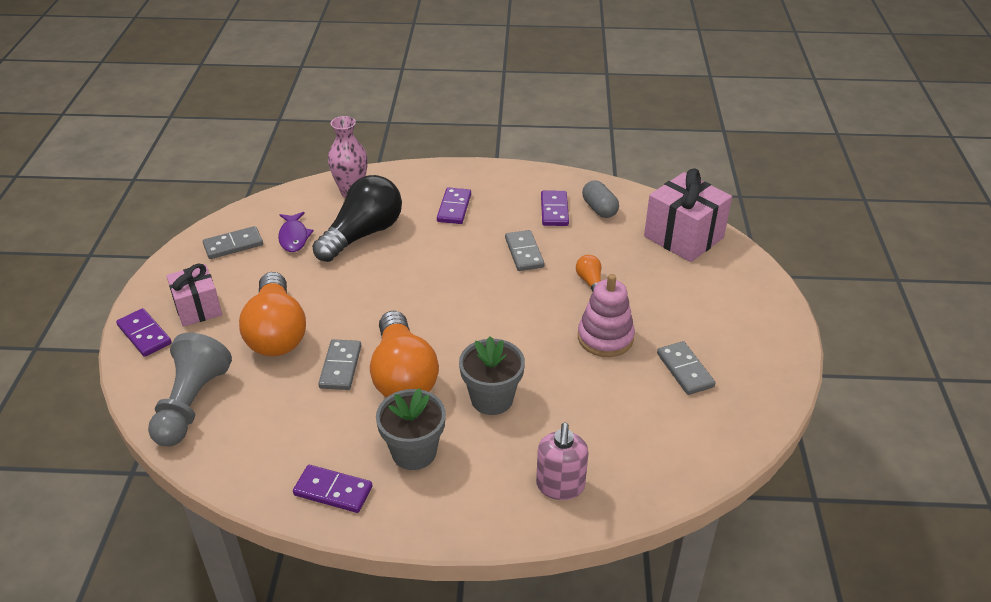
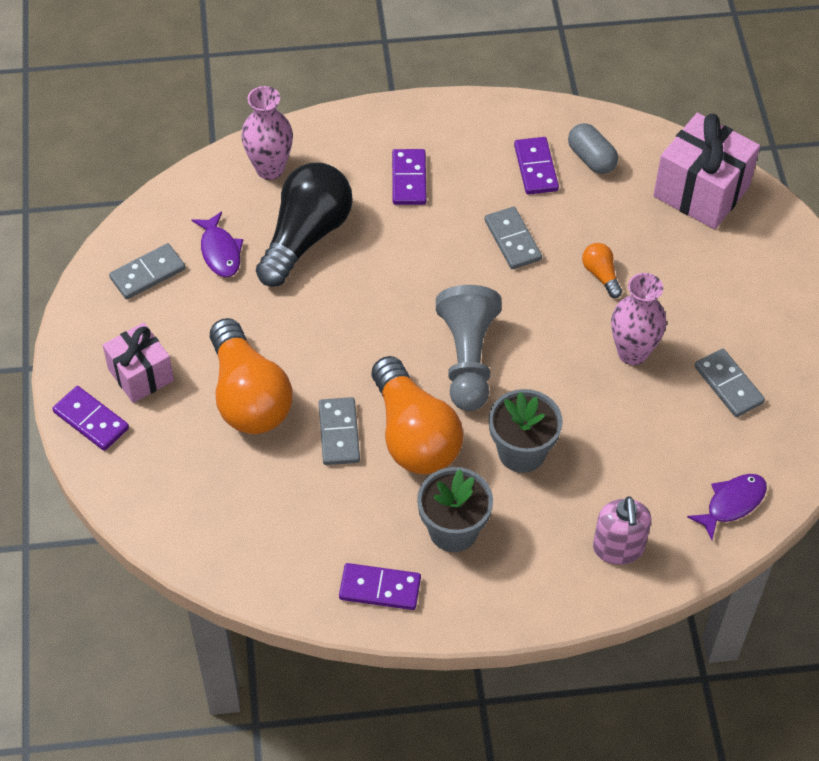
camera: 10 degrees left, 15 degrees up
(191, 404) = (185, 505): grey pawn -> grey pawn (467, 359)
(605, 338) = (632, 353): pink stacking toy -> pink vase
(673, 462) = (732, 503): none -> purple fish

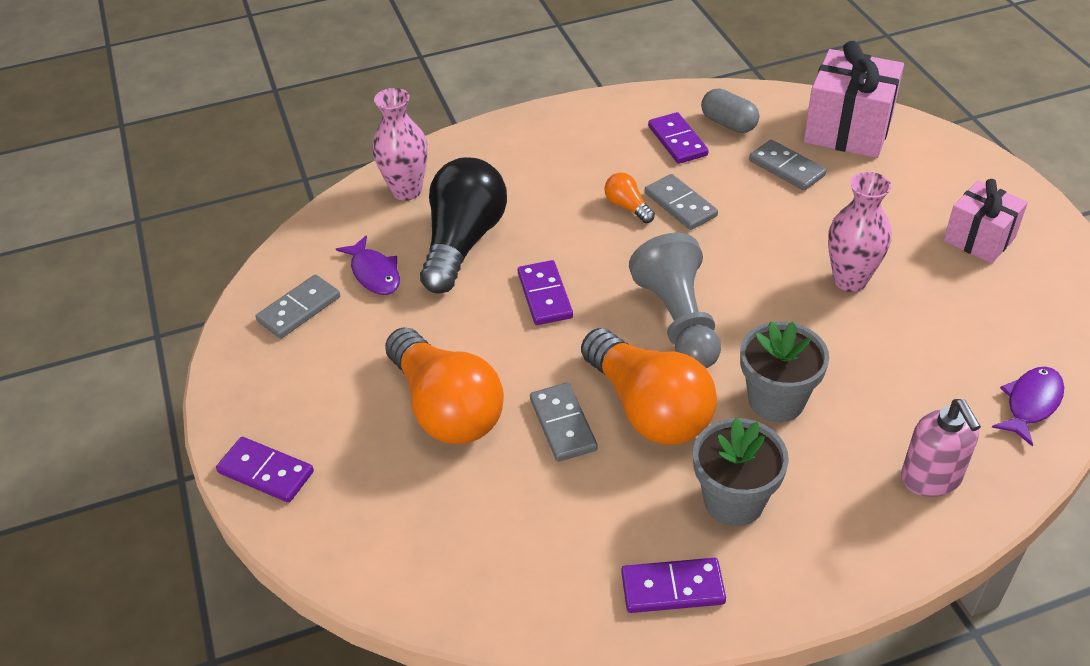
camera: 10 degrees left, 10 degrees down
(141, 375) = (315, 411): pink gift -> pink gift (979, 239)
(409, 179) = (554, 173): purple domino -> purple domino (545, 295)
(601, 275) = (784, 217): orange light bulb -> orange light bulb (627, 207)
(728, 385) = (964, 289): grey domino -> grey domino (787, 168)

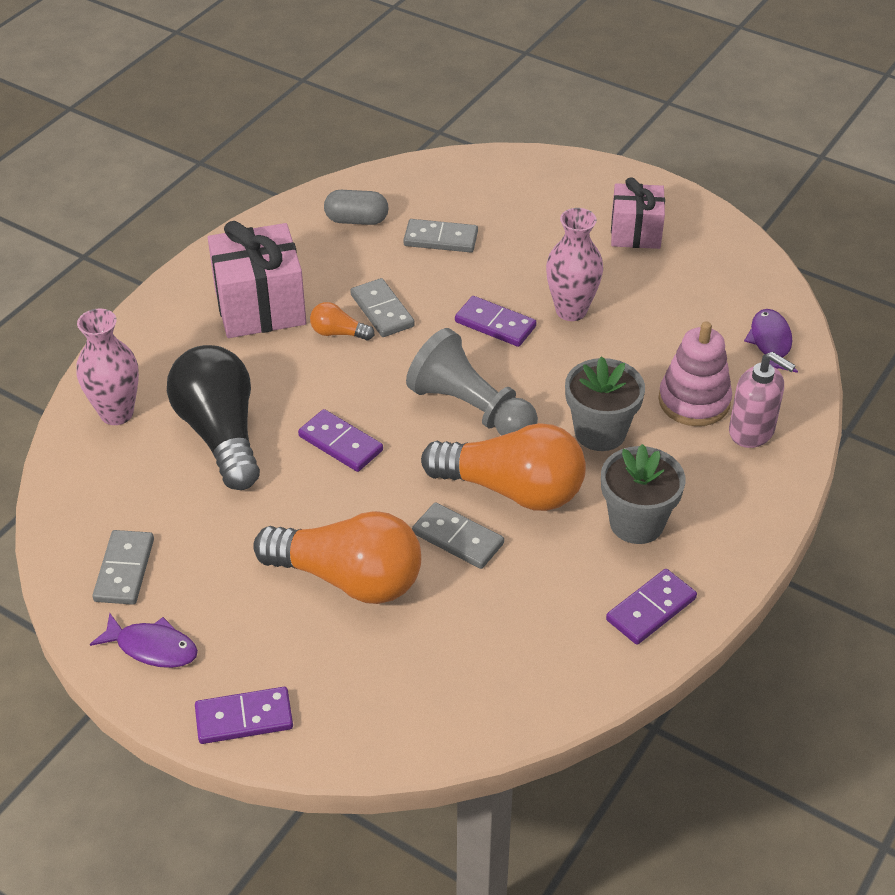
camera: 40 degrees left, 0 degrees up
(374, 273) = (164, 502): purple fish -> purple fish (152, 647)
(677, 141) = (326, 255): purple domino -> purple domino (495, 324)
(680, 205) = (382, 311): grey domino -> grey domino turned 45 degrees clockwise
(848, 130) = (460, 184): pink gift -> pink gift (260, 307)
(896, 419) = (694, 401): none -> pink stacking toy

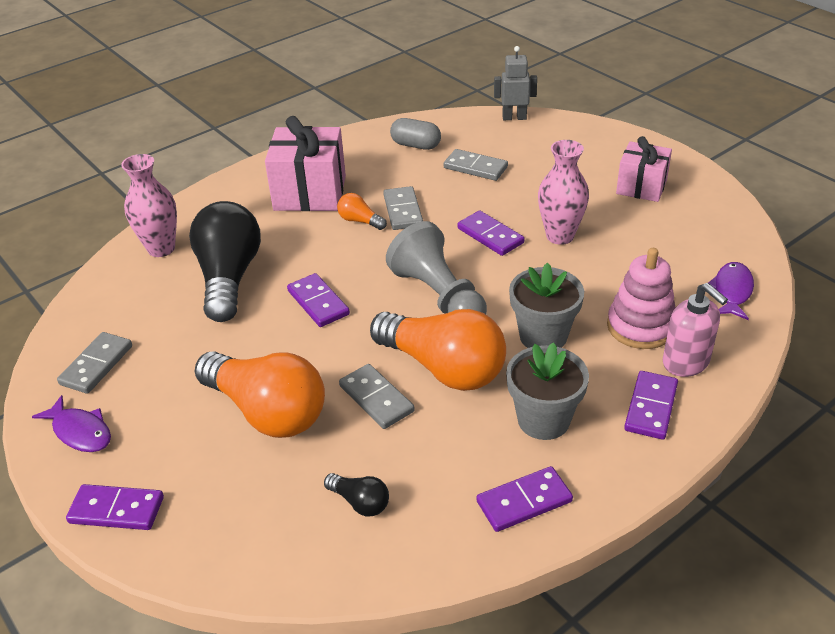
camera: 20 degrees right, 5 degrees down
(457, 163) = (514, 117): none -> grey robot
(492, 649) = (360, 502): none -> black light bulb
(734, 486) = (650, 407): none -> purple domino

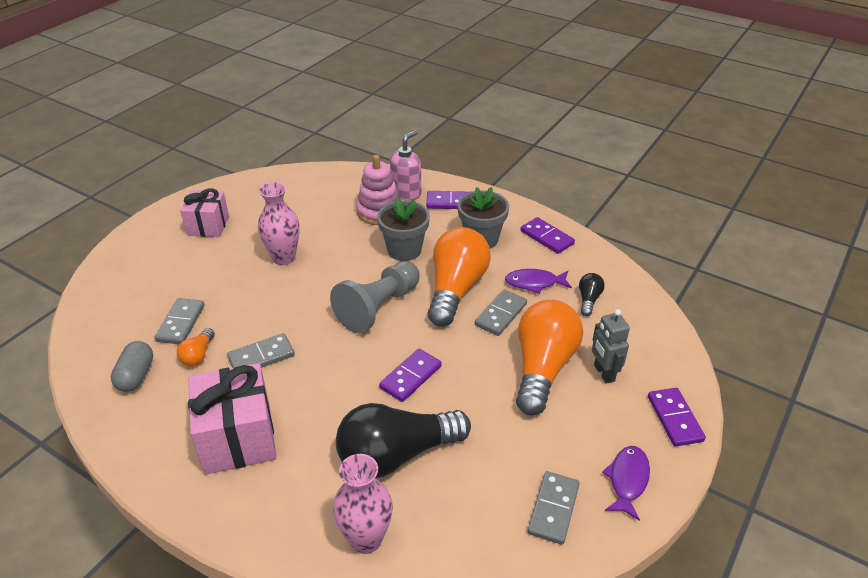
camera: 110 degrees left, 0 degrees up
(96, 365) = (553, 509): grey domino -> grey domino turned 75 degrees counterclockwise
(360, 221) = (283, 383): orange light bulb -> orange light bulb (198, 355)
(490, 236) = (291, 294): purple domino -> none
(514, 117) = (82, 313): grey robot -> grey robot (603, 373)
(732, 291) = (331, 181): purple fish -> purple fish (534, 283)

